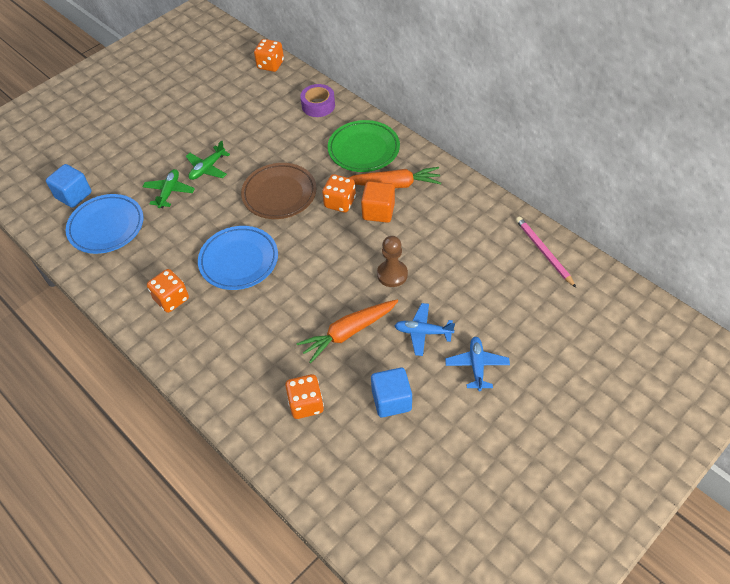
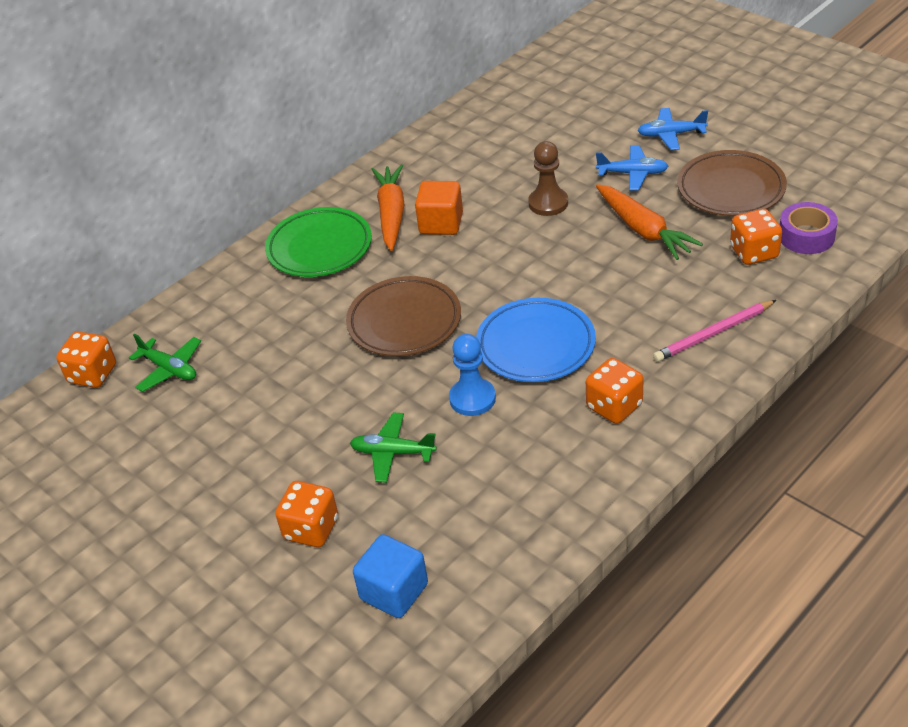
camera: 90 degrees left, 10 degrees down
(106, 227) = (472, 521): blue plate -> none
(201, 228) = (472, 398): none -> blue pawn
(207, 168) = (341, 413): green plane -> green plane (169, 369)
(318, 105) = (213, 304): purple tape -> purple tape (806, 236)
(340, 202) = (423, 260): orange dice -> orange dice (311, 529)
(391, 400) = (731, 189): blue cube -> brown plate
(423, 332) = (632, 173): blue plane -> blue plane turned 90 degrees counterclockwise
(543, 252) = (505, 97): pink pencil -> pink pencil (713, 334)

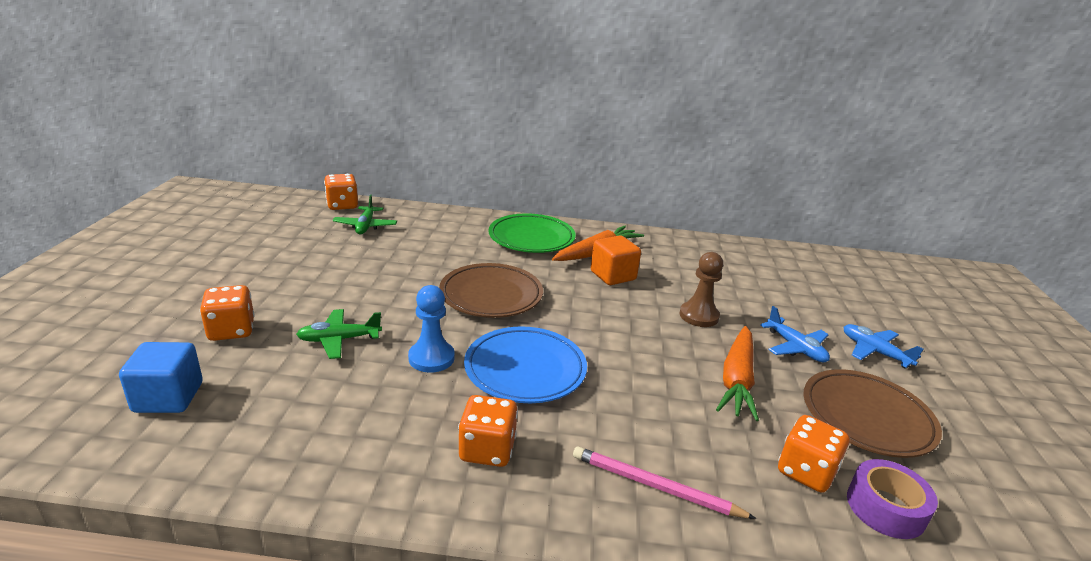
camera: 45 degrees right, 15 degrees down
(393, 453) = (339, 340): green plane -> green plane turned 75 degrees counterclockwise

